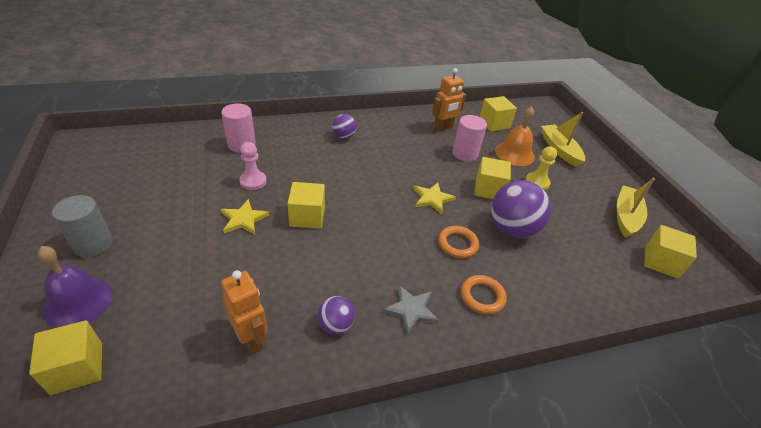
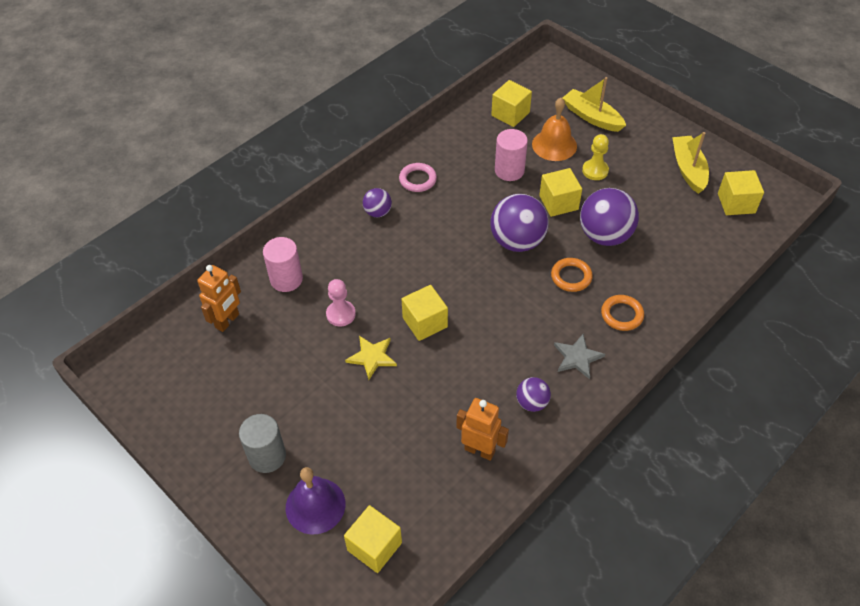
camera: 25 degrees left, 10 degrees up
(391, 131) = (417, 179): none -> pink ring
(432, 199) = (517, 241): yellow star -> purple ball
(443, 128) = (465, 147): orange robot -> orange robot (227, 321)

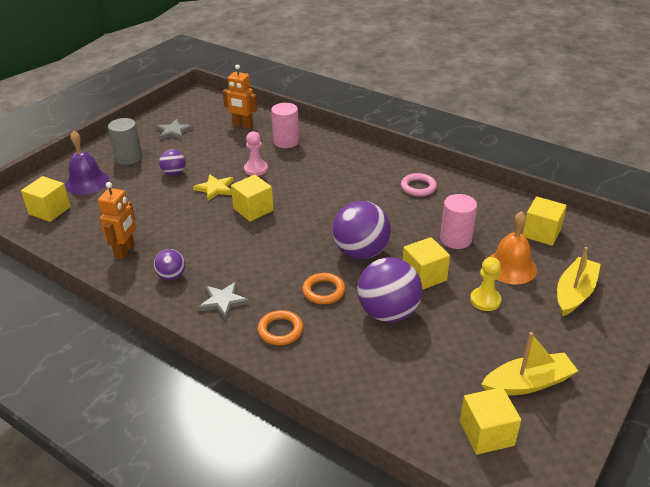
camera: 80 degrees right, 15 degrees down
(213, 401) = (174, 131): none -> grey star
(378, 212) = (370, 172): purple ball -> purple ball (174, 173)

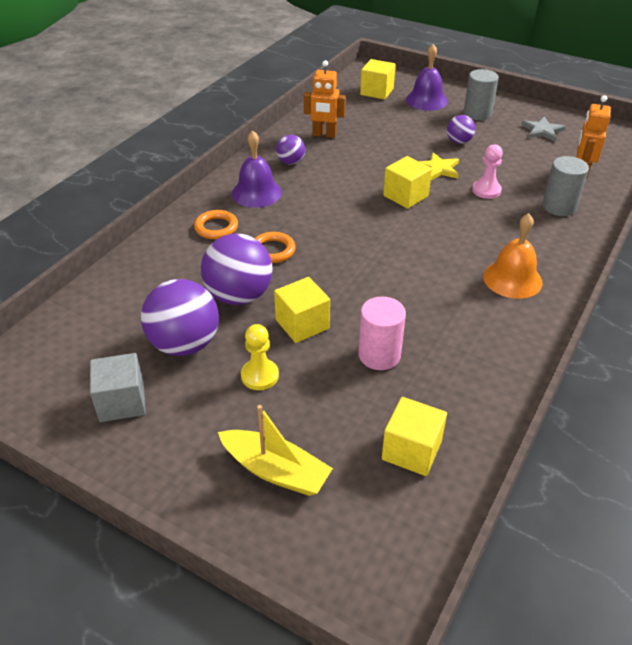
camera: 85 degrees right, 5 degrees up
(223, 301) = (256, 193): grey star -> purple bell
(286, 141) = (559, 207): pink cylinder -> grey cylinder
(360, 252) = (341, 274): purple ball -> purple ball (185, 344)
(418, 187) = (493, 323): pink ring -> none
(486, 433) = (63, 362): yellow cube -> none
(510, 267) = (326, 406): orange bell -> orange bell (512, 279)
(528, 383) = (122, 402): yellow boat -> grey cube

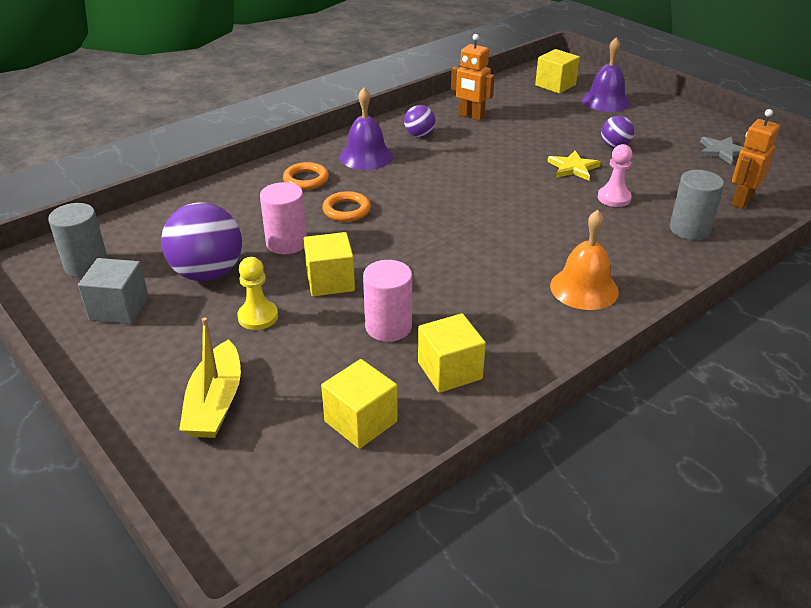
camera: 20 degrees right, 5 degrees down
(239, 296) = (286, 243): purple ball -> pink cylinder
(275, 471) = (215, 403): yellow boat -> yellow boat turned 45 degrees clockwise
(405, 196) = (519, 187): yellow cube -> yellow cube (449, 370)
(477, 114) = (655, 123): grey cylinder -> grey cylinder (86, 265)

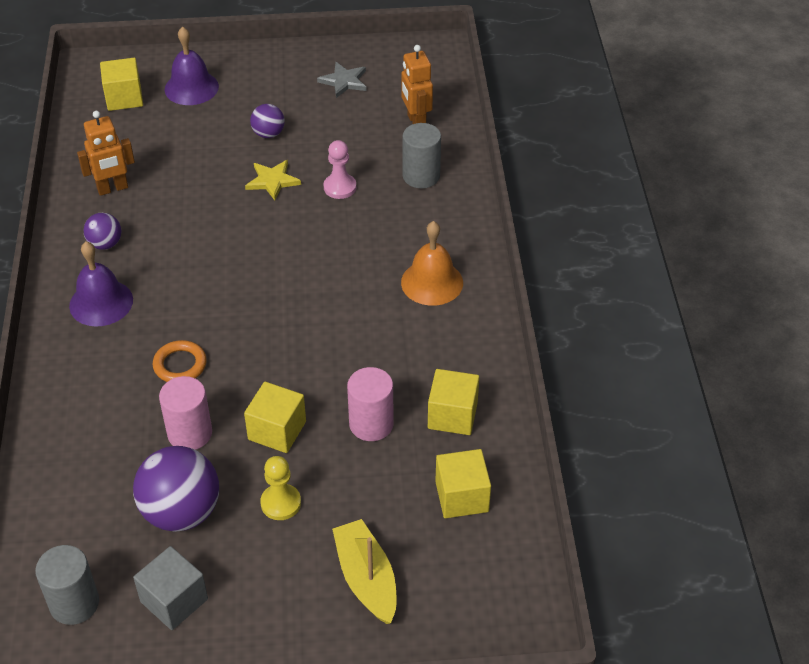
camera: 55 degrees left, 10 degrees up
(215, 403) = (366, 579): yellow boat -> yellow boat turned 150 degrees counterclockwise
(306, 180) = (95, 368): orange ring -> none

